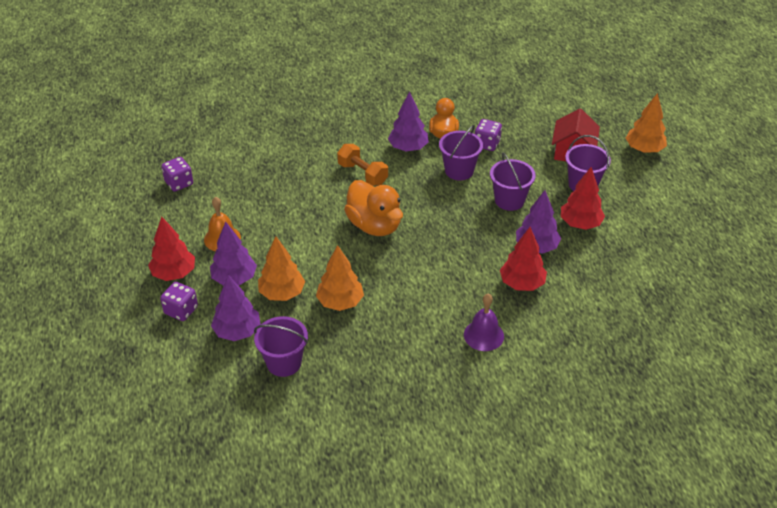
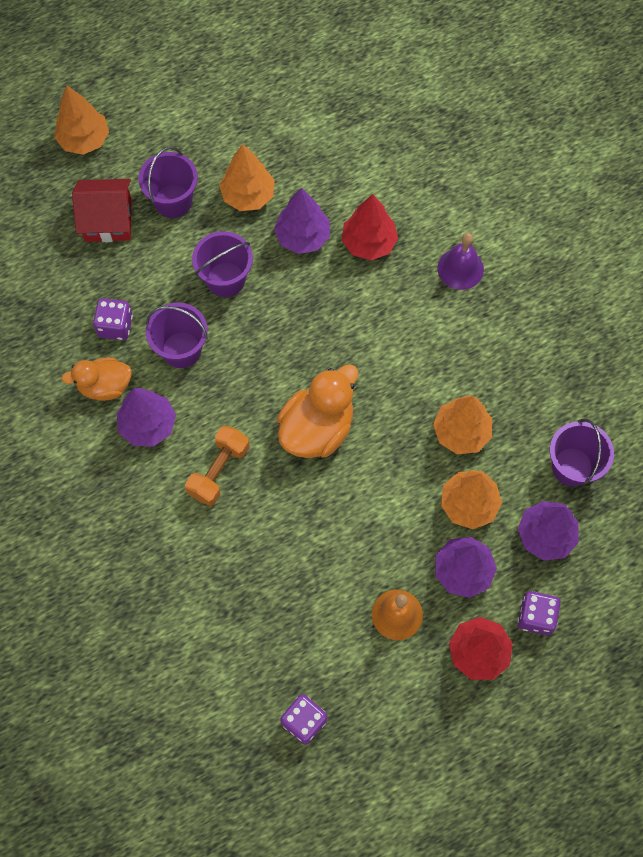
camera: 105 degrees left, 25 degrees up
(580, 224) = (248, 196): red tree -> orange tree

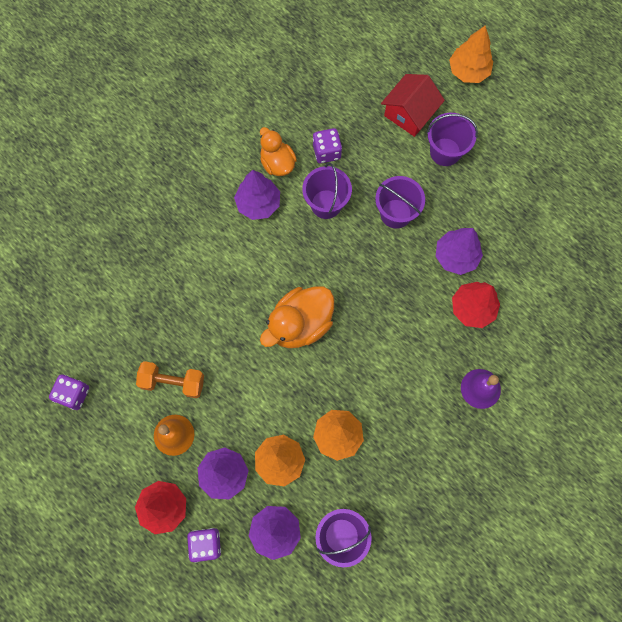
camera: 70 degrees right, 5 degrees up
(108, 220) = (409, 113): red house -> red house turned 60 degrees clockwise
(219, 471) = (241, 266): orange dumbbell -> orange dumbbell (173, 382)
(248, 196) = (473, 203): orange tree -> none
(317, 428) = (300, 324): orange duck -> orange duck turned 120 degrees clockwise

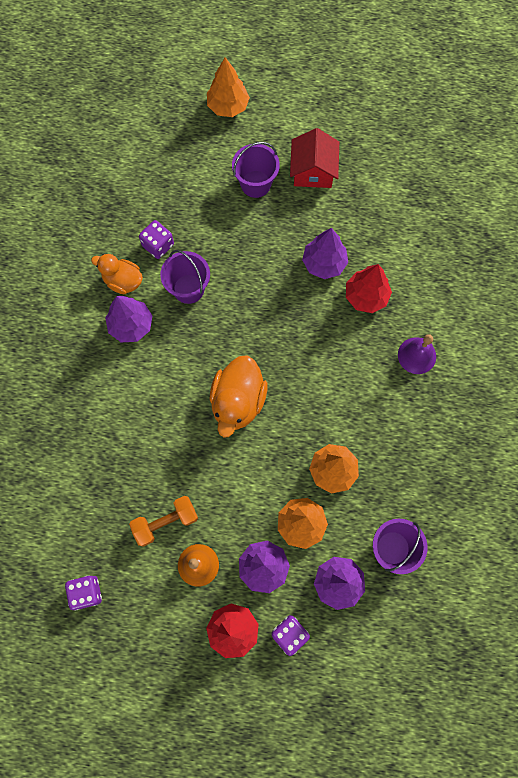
camera: 35 degrees left, 0 degrees up
(396, 213) = (251, 260): purple bucket -> none
(409, 113) = (204, 170): red house -> red house (313, 171)

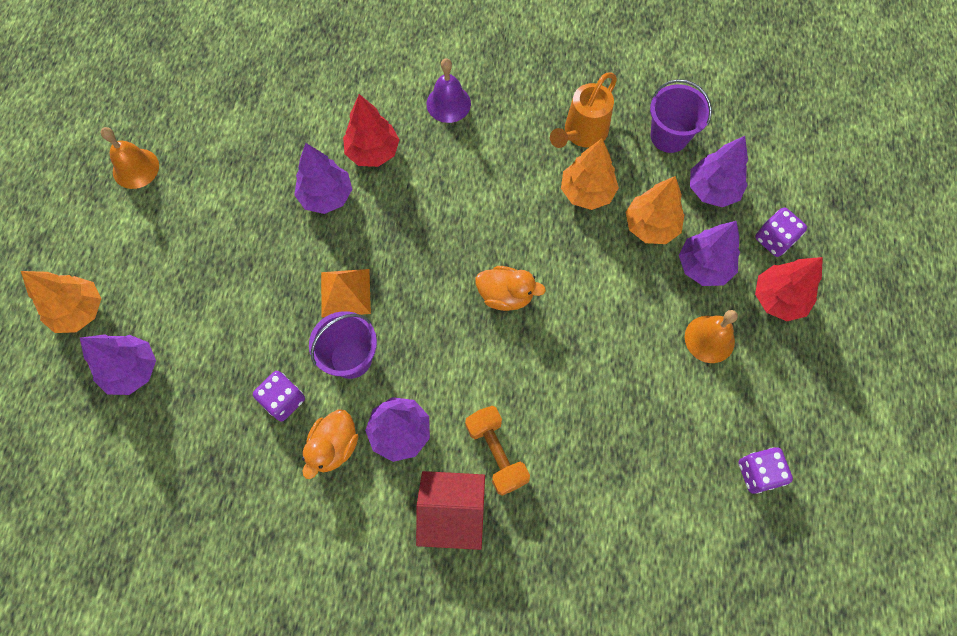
camera: 90 degrees left, 5 degrees down
(165, 522) = (662, 378): orange dumbbell -> orange dumbbell (496, 453)
(183, 146) = (132, 370): none -> purple tree
(238, 401) = (506, 295): orange duck -> orange duck, size x0.65
(241, 282) = (345, 292): none -> orange pyramid
(255, 184) = (205, 275): purple bucket -> none
(313, 171) = (195, 206): red house -> red house (452, 513)
(345, 126) = (135, 168): none -> orange bell
(391, 469) = (582, 134): none -> orange watering can

